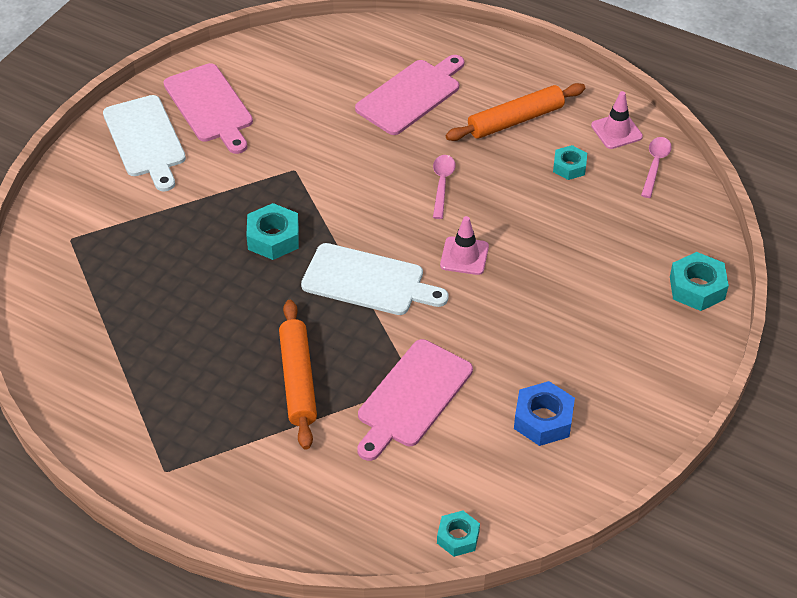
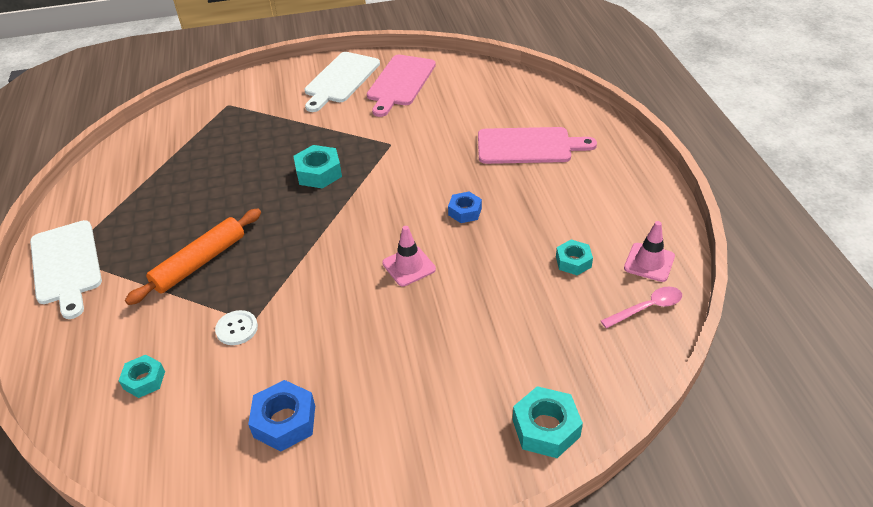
camera: 50 degrees right, 5 degrees down
(368, 281) = (328, 236): white cutting board -> white cutting board (66, 265)
(412, 397) = (237, 329): pink cutting board -> white button
(442, 184) = (465, 211): pink spoon -> blue nut
(458, 537) = (110, 449): turquoise nut -> turquoise nut (144, 380)
(515, 120) = (579, 205): orange rolling pin -> none

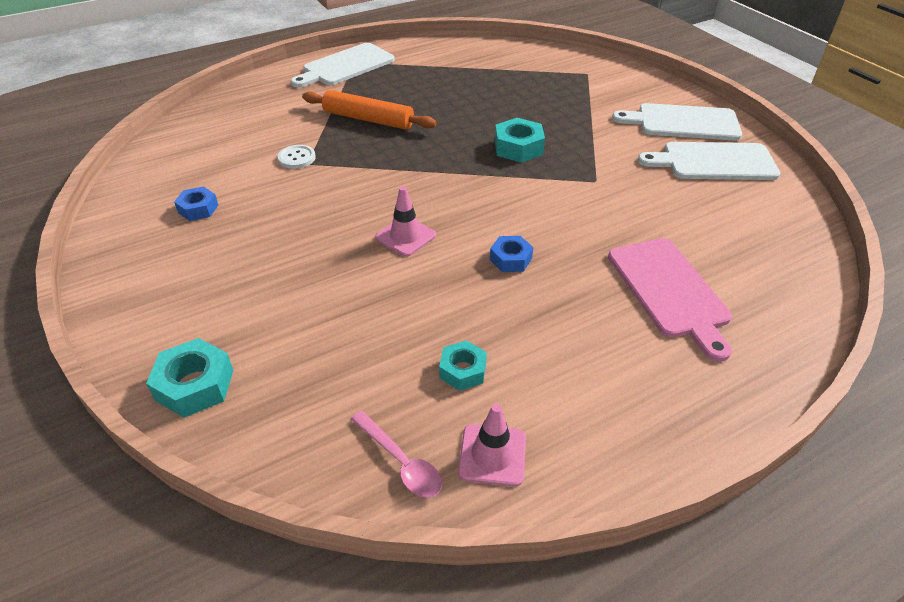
camera: 70 degrees right, 0 degrees up
(144, 380) = (235, 132): turquoise nut -> none
(284, 421) = (198, 209): blue nut -> blue nut, size x0.66
(400, 83) = (714, 162): pink cutting board -> white cutting board

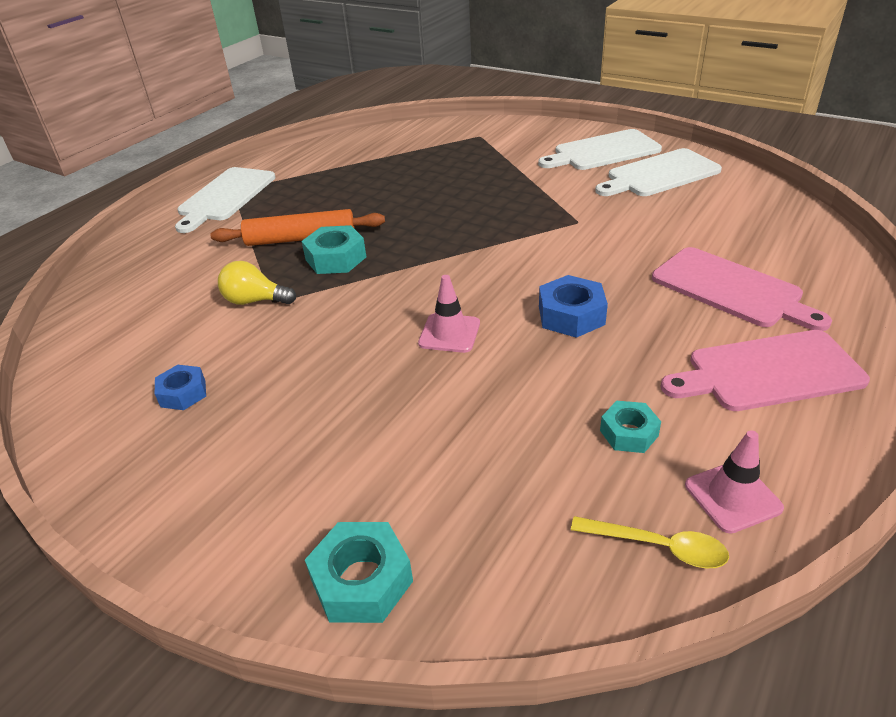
camera: 25 degrees left, 5 degrees down
(297, 158) = (255, 301): white button -> yellow light bulb
(401, 462) = (658, 546): pink spoon -> yellow spoon
(510, 259) = (571, 315): blue nut -> blue nut, size x1.52
(518, 147) = (480, 216): turquoise nut -> turquoise nut (336, 258)
(626, 374) = (768, 372): none -> pink cutting board

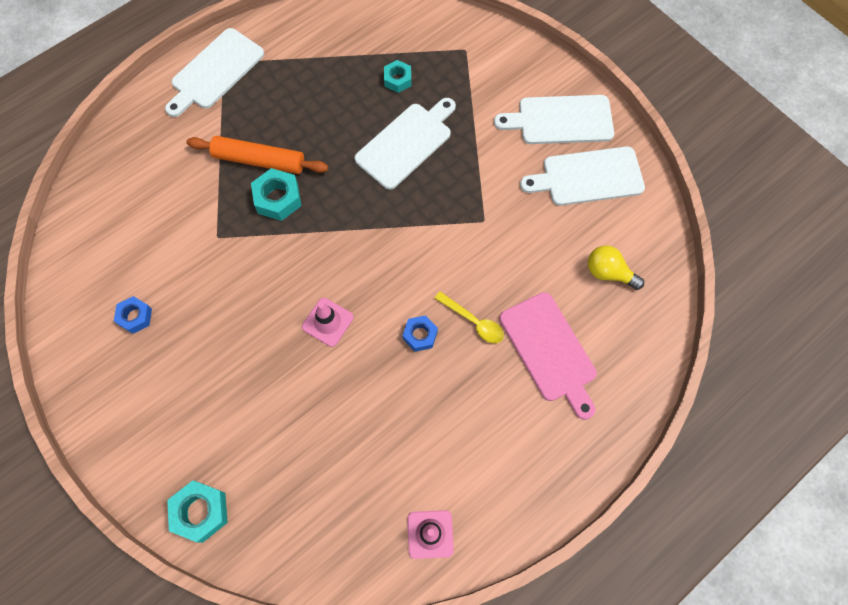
camera: 15 degrees right, 30 degrees up
(255, 301) = (205, 231): yellow light bulb -> yellow light bulb (608, 273)
(459, 195) = (406, 143): none -> white cutting board
(571, 315) = (420, 335): blue nut -> blue nut, size x0.66
(629, 433) = (398, 462): turquoise nut -> turquoise nut (397, 79)
(658, 546) = (368, 551): yellow spoon -> yellow spoon (473, 321)
(768, 372) = (518, 443): pink cutting board -> none

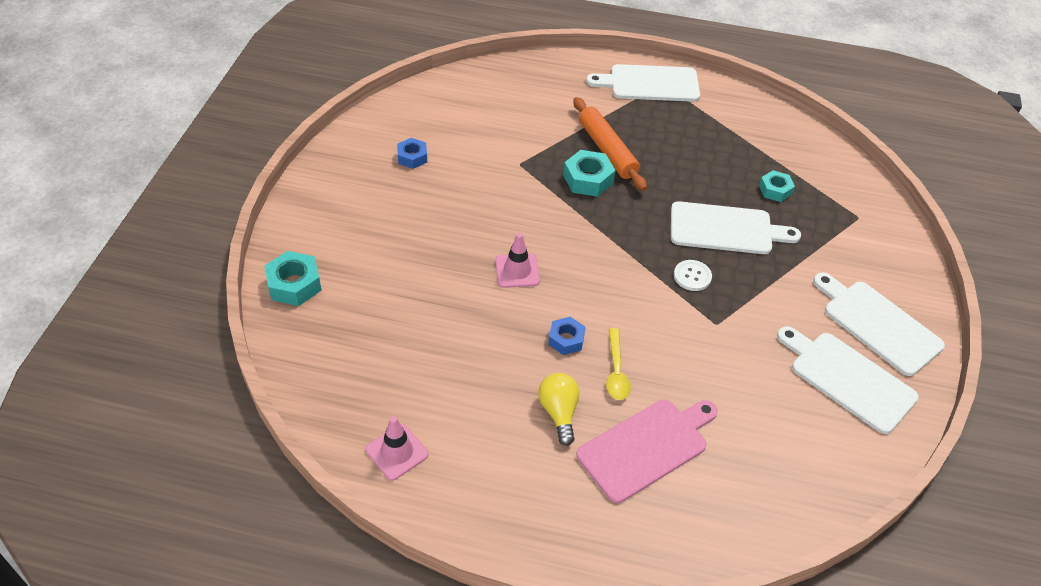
camera: 50 degrees right, 20 degrees down
(430, 202) = (692, 276): none -> white button
(549, 351) = (646, 447): pink cutting board -> pink cutting board turned 150 degrees counterclockwise
(608, 273) = (772, 452): yellow light bulb -> yellow light bulb (559, 412)

